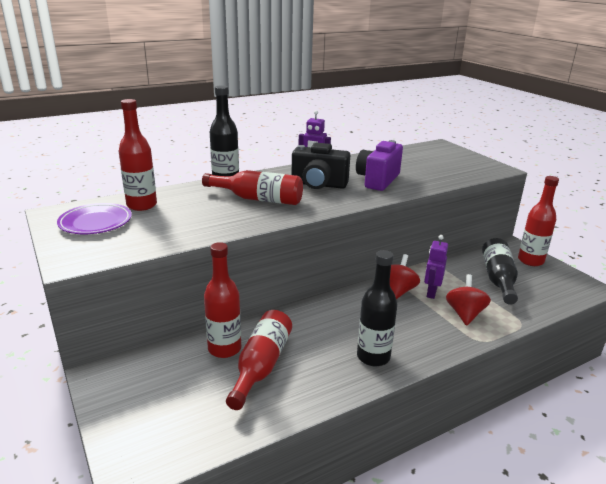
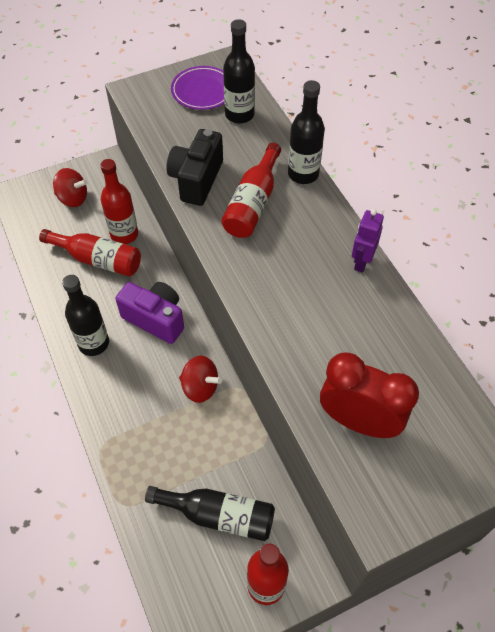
camera: 95 degrees right, 30 degrees up
(142, 205) = (239, 115): red bottle -> black bottle
(319, 185) = (297, 262): black camera -> black camera (196, 180)
(378, 180) = (316, 330): purple camera -> purple camera (155, 319)
(431, 292) = (194, 422): purple robot -> none
(438, 171) = (358, 421): none -> red clock
(465, 314) = (148, 447): red spinning top -> red spinning top (73, 198)

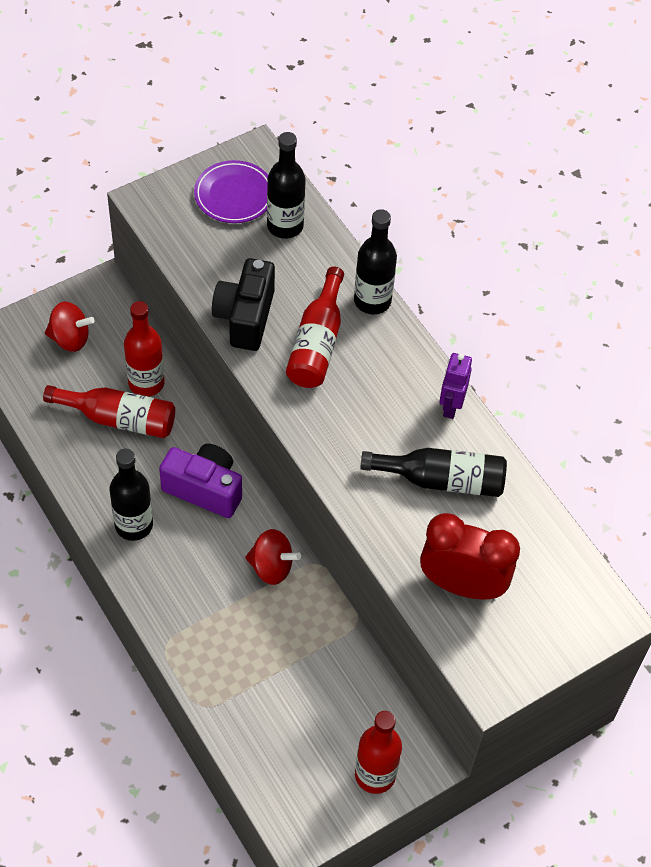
camera: 10 degrees left, 0 degrees up
(219, 515) = (313, 708): black bottle -> black bottle (441, 480)

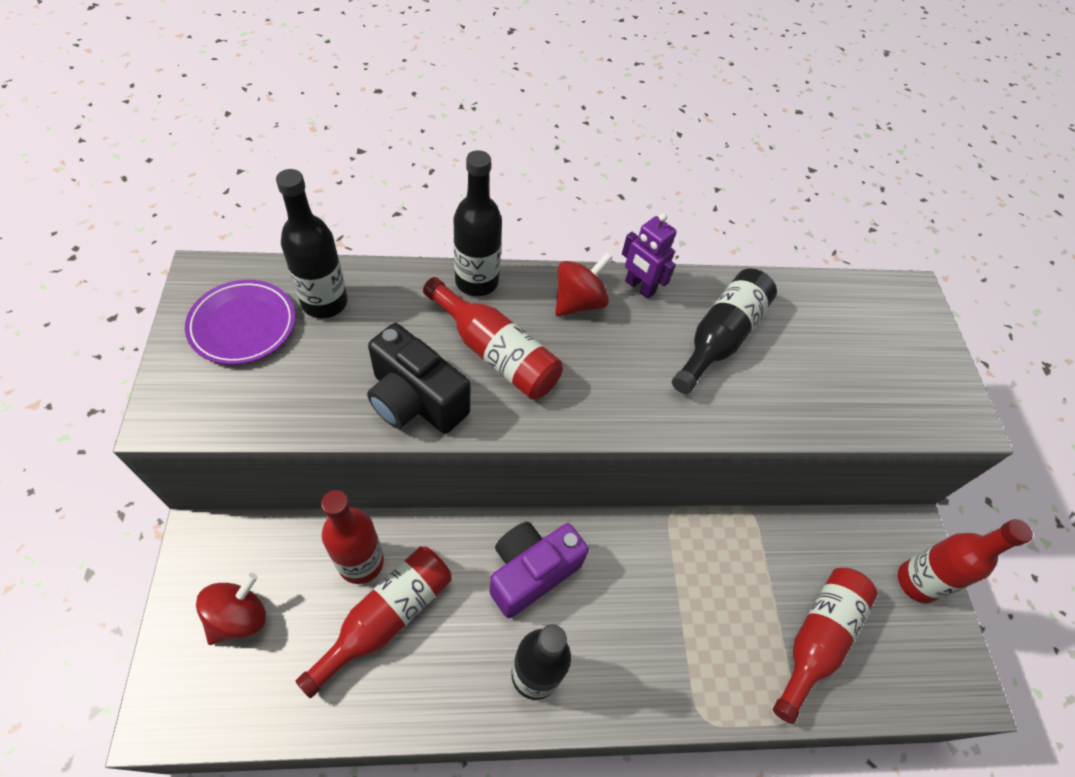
camera: 65 degrees left, 0 degrees up
(271, 567) = (656, 555): red spinning top -> red spinning top (579, 302)
(274, 707) = (816, 639): none -> red bottle
(462, 585) = (846, 384): red clock -> none

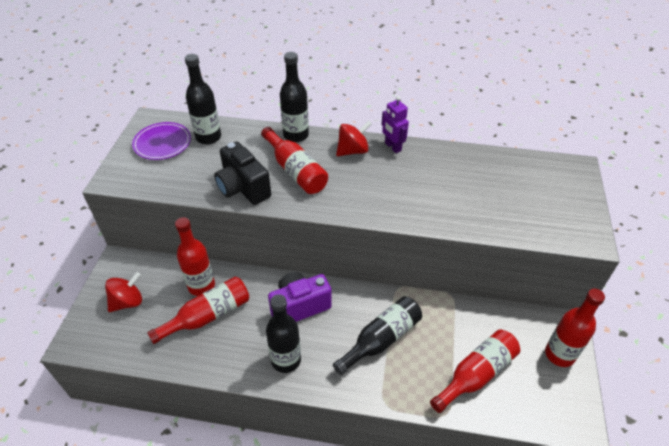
camera: 20 degrees right, 10 degrees down
(720, 337) = (435, 177): black bottle -> black bottle (381, 339)

